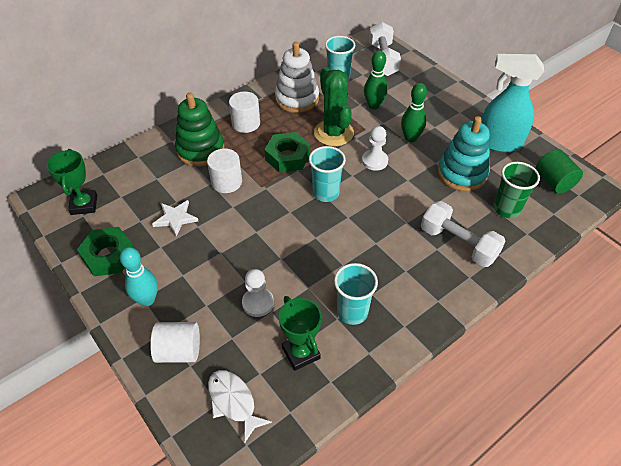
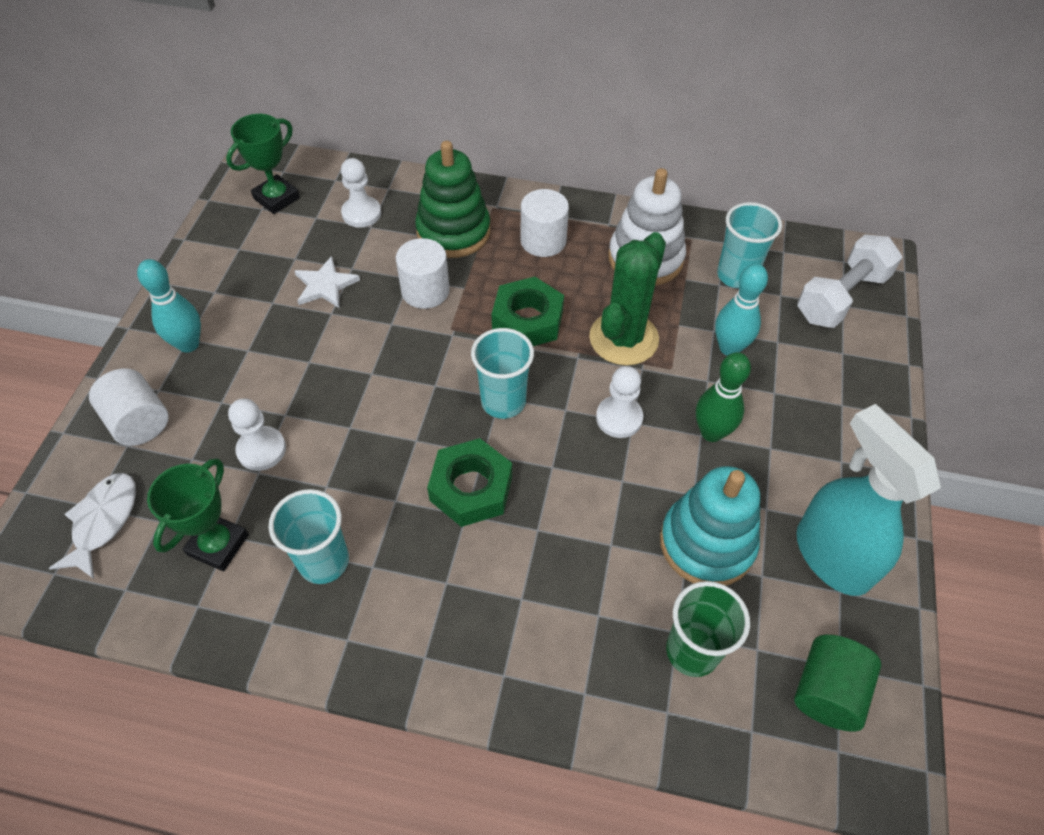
camera: 50 degrees right, 5 degrees up
(108, 256) = (223, 269): green nut -> green nut (471, 488)
(142, 176) = (361, 213): none -> white pawn
(373, 106) = (729, 348): green bowling pin -> turquoise bowling pin
(458, 244) = (556, 622): white dumbbell -> none

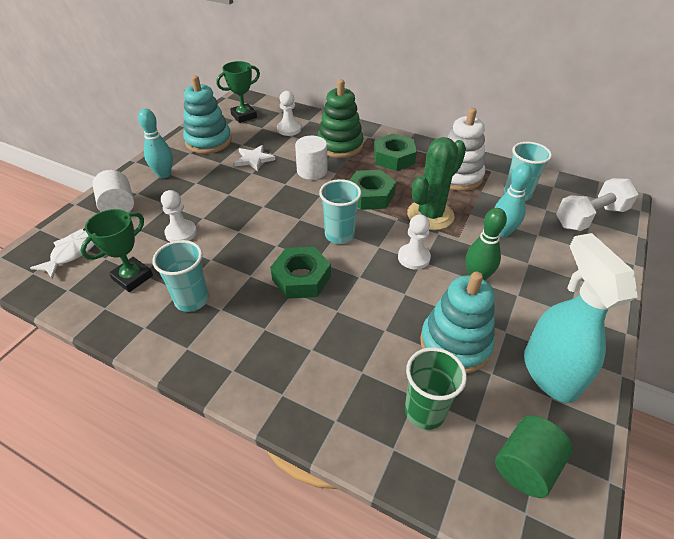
camera: 15 degrees right, 10 degrees down
(236, 263) = (208, 141): none -> turquoise stacking toy
(543, 241) = (394, 157): white cylinder -> green nut

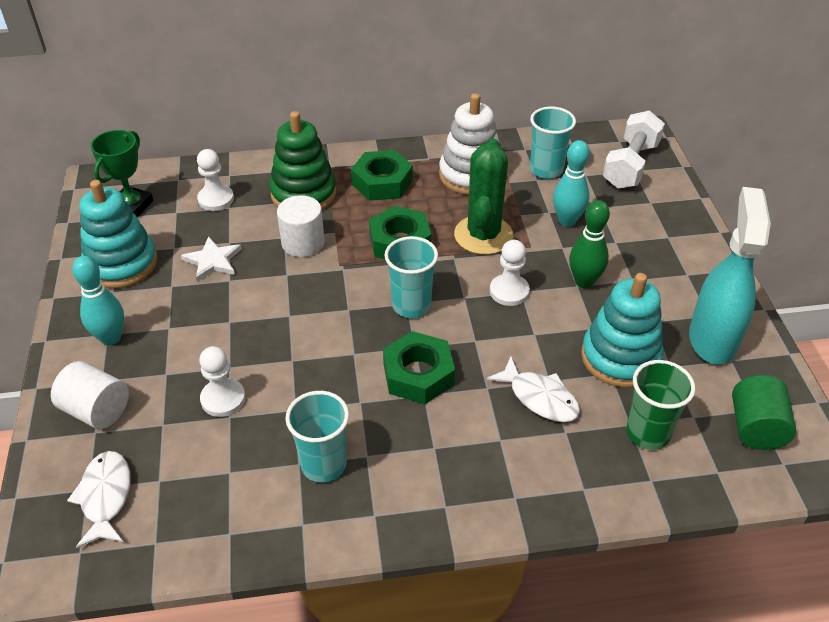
camera: 35 degrees left, 0 degrees up
(132, 277) = (223, 481): green trophy -> none
(366, 337) = (539, 398): none -> white fish
(549, 372) = (712, 338): turquoise spray bottle -> turquoise spray bottle turned 60 degrees clockwise

